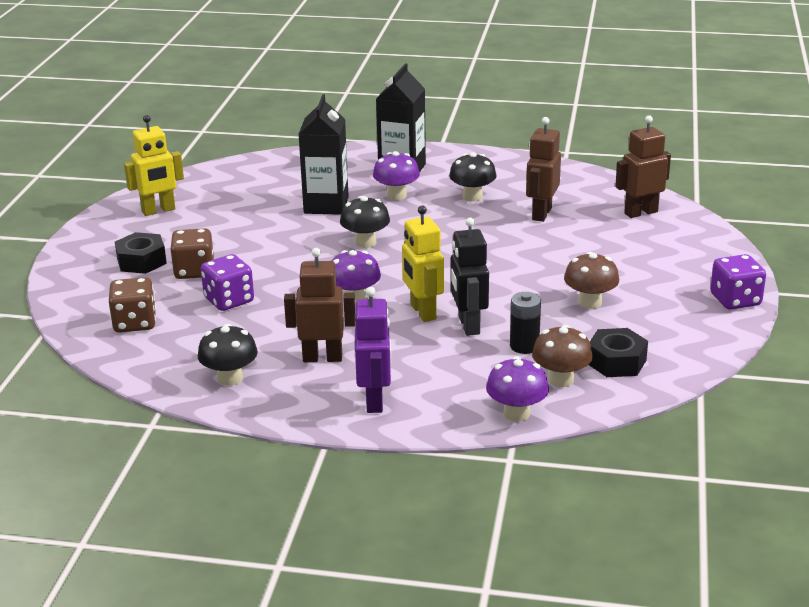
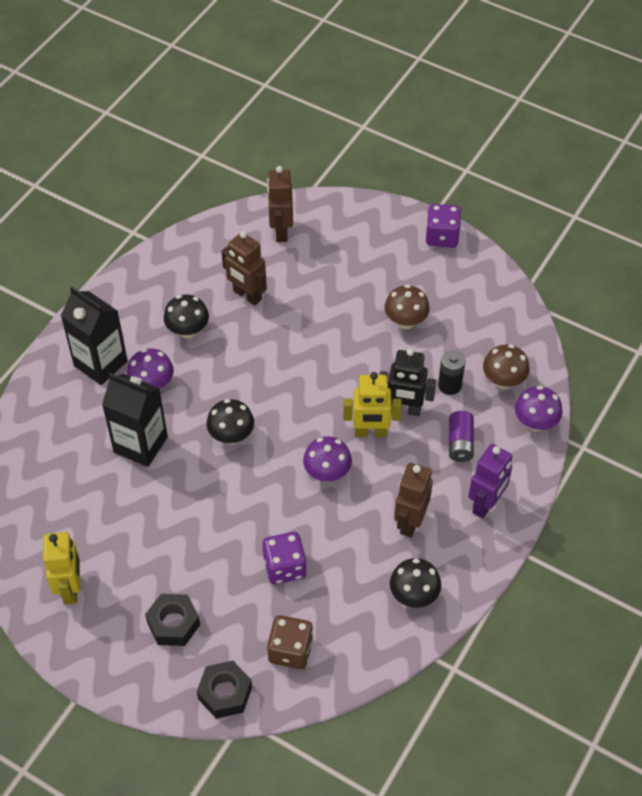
camera: 70 degrees left, 25 degrees up
(194, 271) = (216, 583): brown dice -> none
(375, 401) = (486, 504): purple robot -> purple robot turned 105 degrees clockwise
(449, 368) = (460, 443): none -> purple battery
(616, 362) = (493, 339): black nut -> black nut (225, 693)

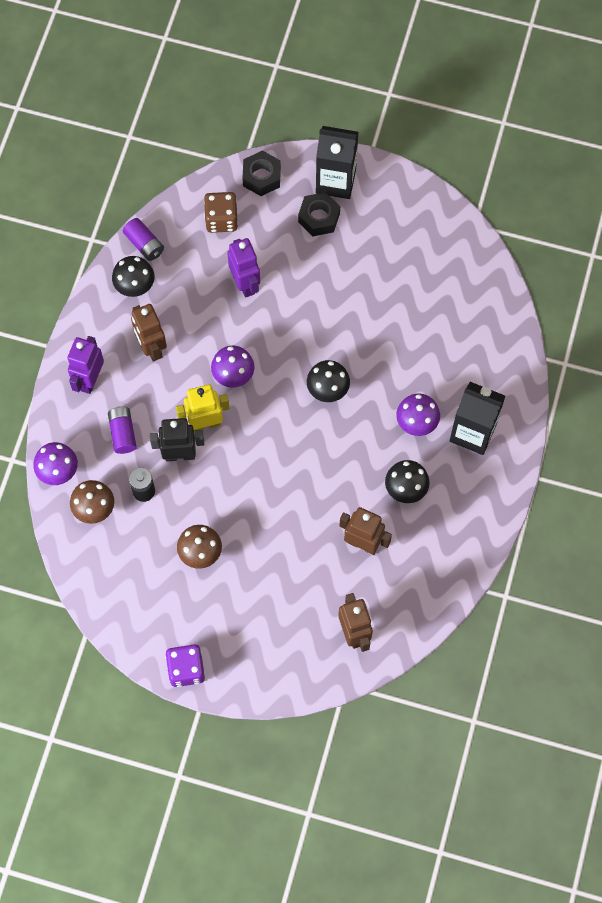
camera: 165 degrees right, 15 degrees up
(71, 588) = (410, 225): yellow robot -> none
(140, 444) = (404, 361): black carton -> black carton (335, 181)
(284, 567) = (245, 284): purple dice -> purple robot
(391, 643) = (144, 244): none -> purple battery
(410, 522) = (151, 348): brown robot -> brown robot turned 150 degrees clockwise

